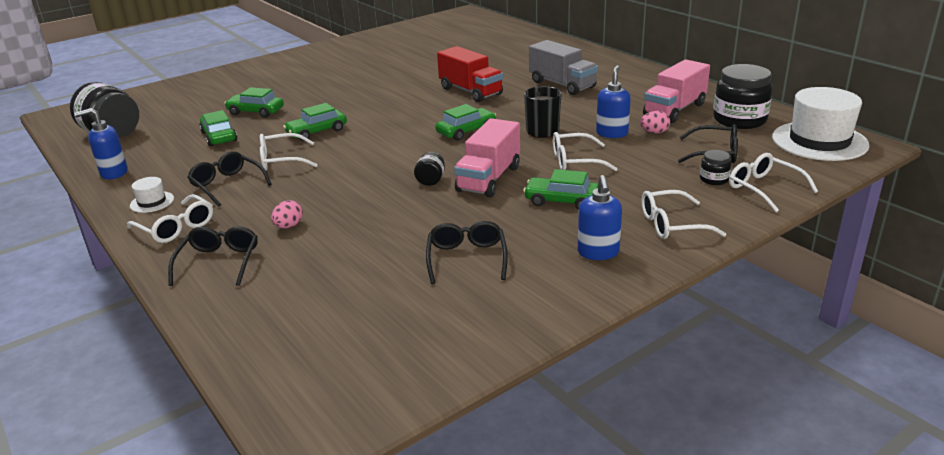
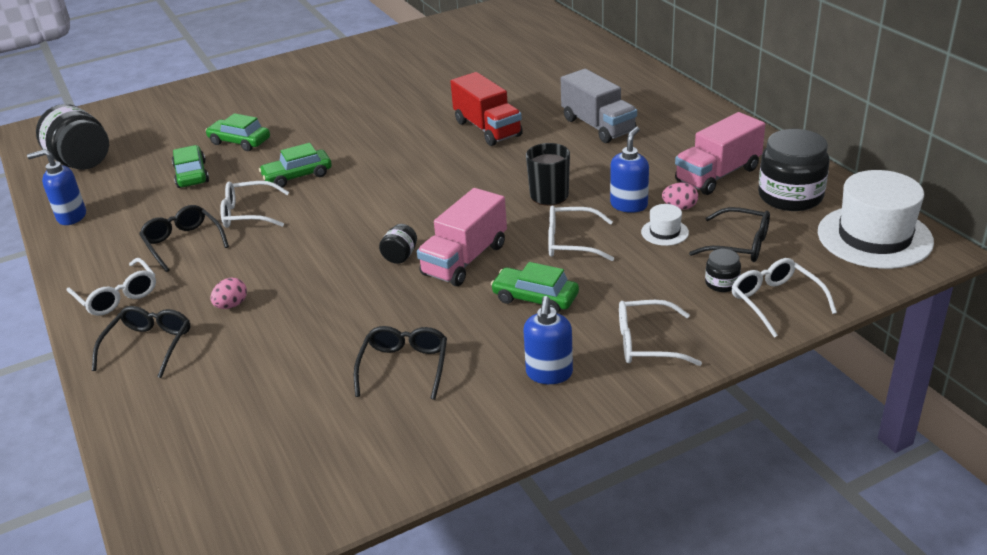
camera: 10 degrees right, 5 degrees up
(152, 202) = (101, 260): white hat -> white hat (664, 232)
(466, 131) = (462, 188): green car -> none

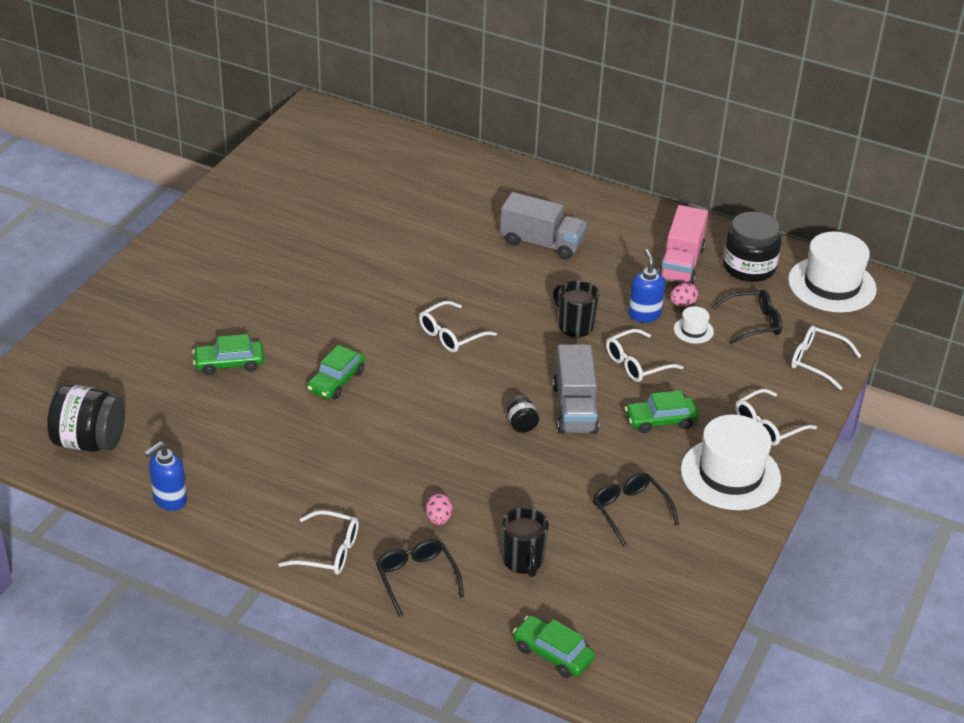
camera: 40 degrees left, 5 degrees up
(183, 243) = (319, 483): black glasses -> none
(191, 174) = (229, 414): green car -> green car (552, 653)
(248, 214) = (341, 434): white glasses -> white glasses (451, 335)
(251, 370) = (523, 561): none -> black mug
(465, 259) = (574, 408): pink truck -> grey truck
(487, 129) = (450, 275): red truck -> none
(549, 374) = (730, 474): blue soap dispenser -> white hat
(722, 283) = (771, 360): black jar -> none

